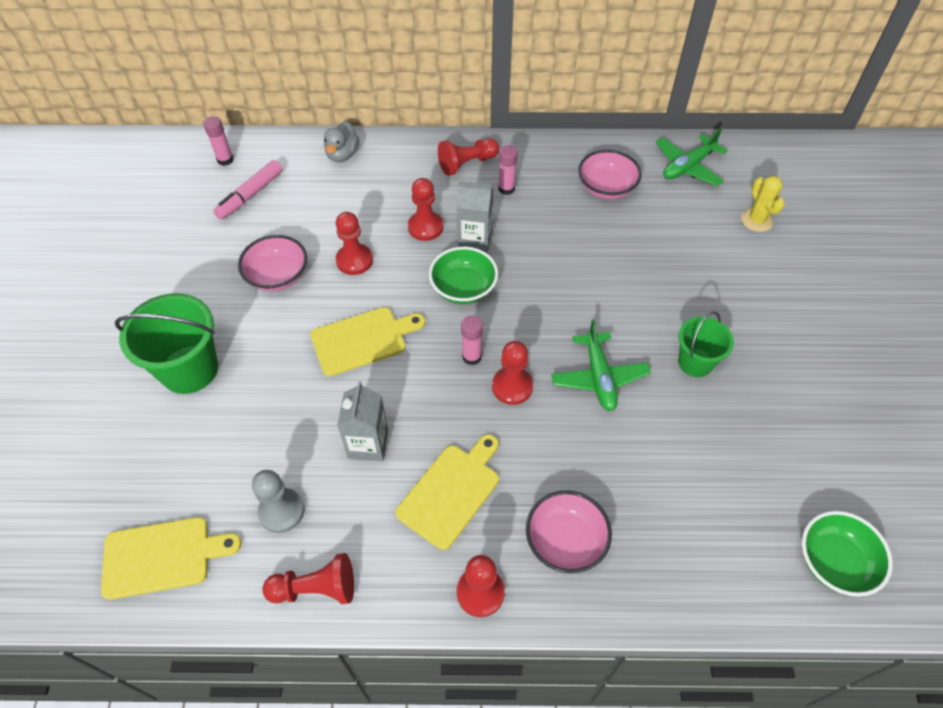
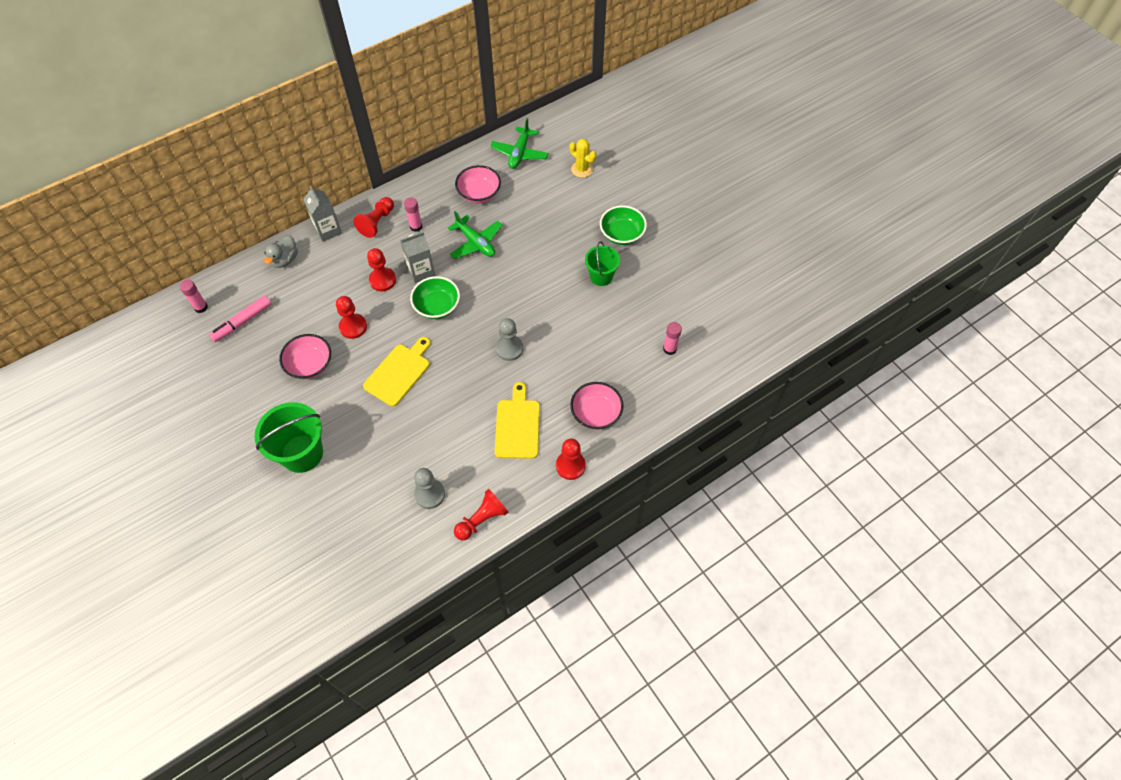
camera: 35 degrees left, 5 degrees up
(162, 557) = (380, 560): yellow cutting board -> none
(250, 195) = (242, 322): pink marker -> pink marker turned 45 degrees clockwise
(342, 154) = (285, 260): grey duck -> grey duck turned 45 degrees clockwise
(368, 444) = (450, 429): grey carton -> grey carton (328, 230)
(472, 357) = (473, 345): pink glue stick -> pink glue stick (669, 349)
(512, 387) = (509, 348): red pawn -> grey pawn
(599, 377) = (554, 315): green plane -> green plane (476, 243)
(834, 562) = (731, 343): green bowl -> green bowl (622, 234)

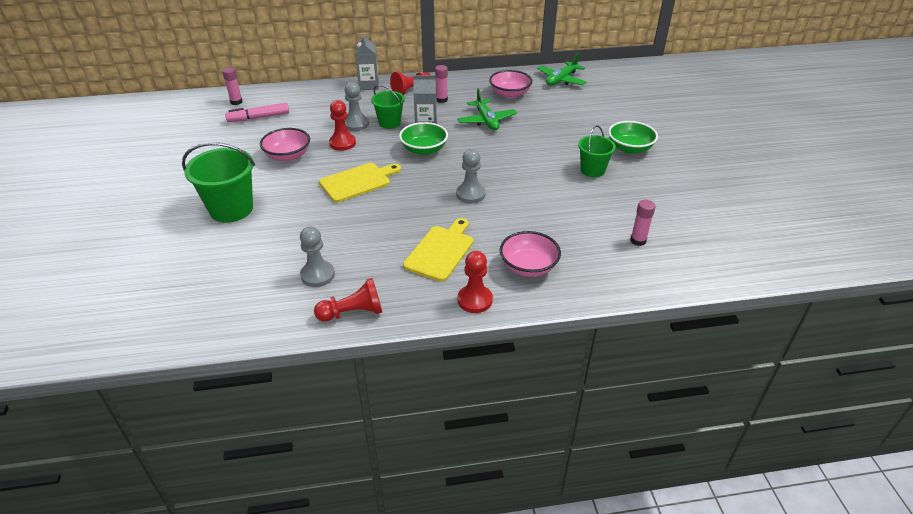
camera: 25 degrees right, 20 degrees down
(285, 260) = (322, 93): grey duck -> none
(350, 294) = (356, 124): none -> grey pawn
(382, 280) = (389, 123): red pawn -> green bucket
(582, 169) = (613, 101): yellow cactus -> none

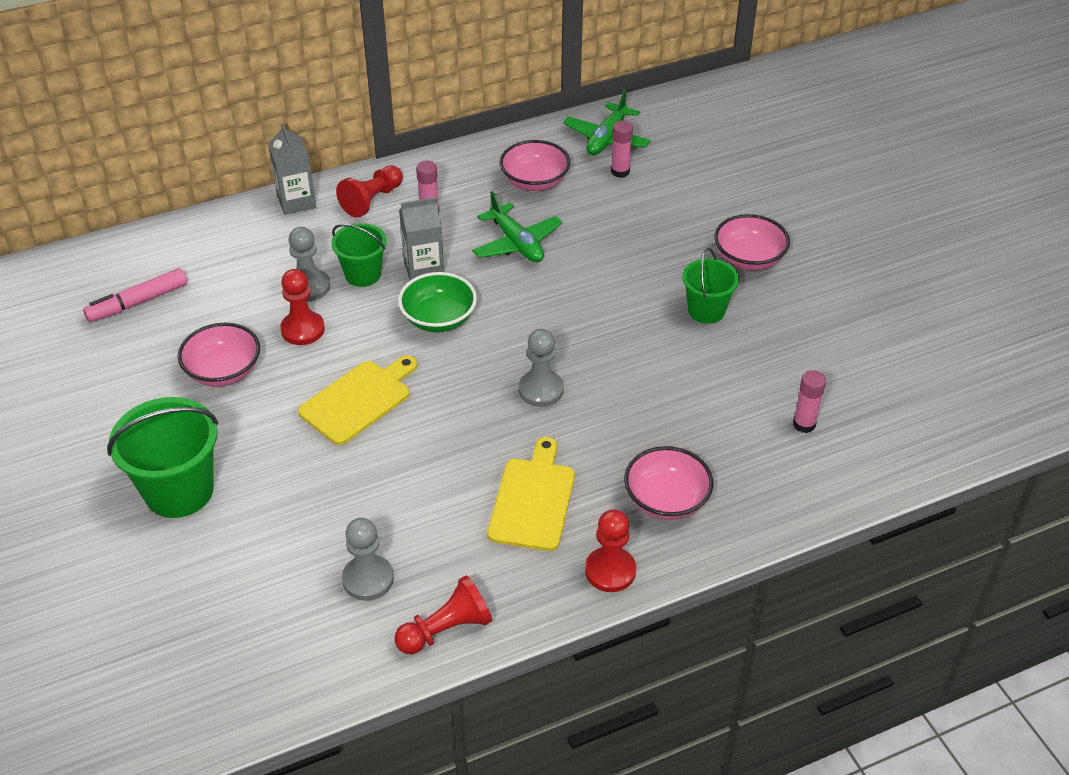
camera: 15 degrees left, 5 degrees up
(236, 102) = (82, 276): pink glue stick -> pink glue stick (620, 172)
(630, 148) = (749, 259): green bowl -> pink bowl

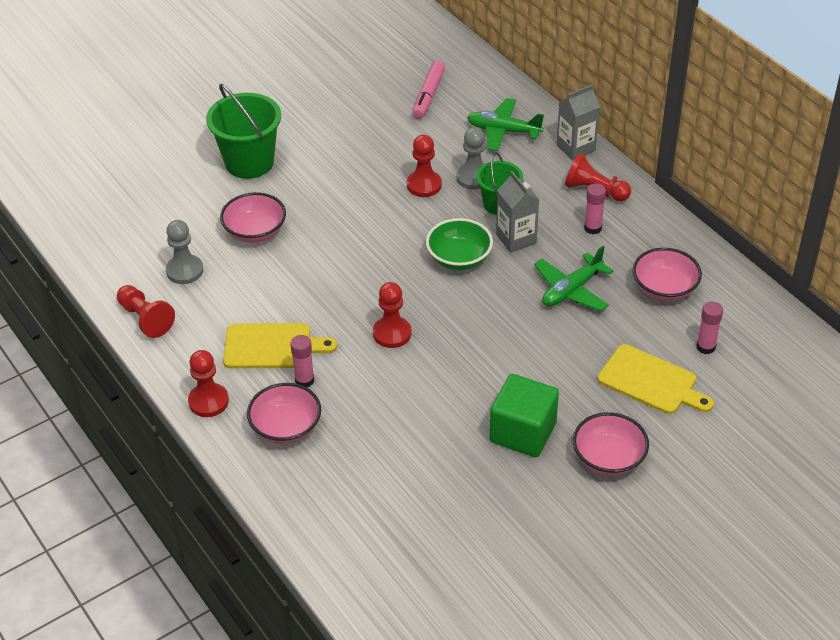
camera: 80 degrees right, 0 degrees up
(138, 302) = (428, 95): pink marker -> pink marker turned 120 degrees counterclockwise
(223, 371) = (368, 155): pink bowl -> pink bowl (255, 231)
(359, 400) = (356, 231): yellow cutting board -> yellow cutting board (651, 381)
(541, 390) = (392, 333): grey pawn -> red pawn
(606, 138) = (755, 330): green plane -> green plane (503, 131)
(706, 310) = (523, 432): green bucket -> green cube
(804, 424) = (392, 515): pink glue stick -> pink glue stick (304, 380)

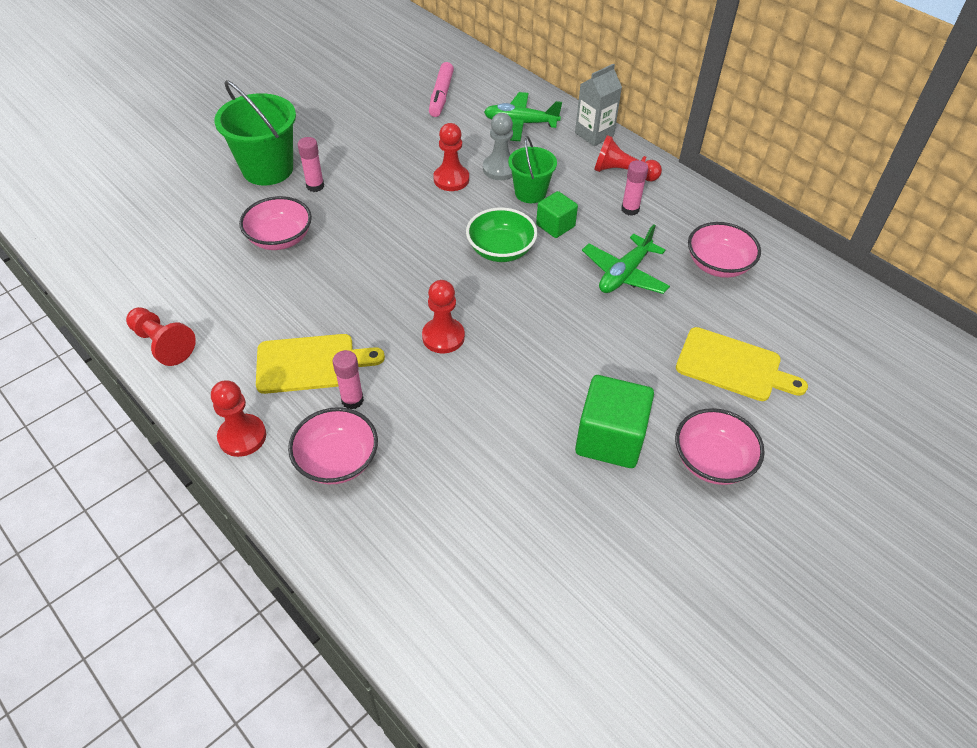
camera: 10 degrees left, 5 degrees up
(184, 271) = (205, 286): grey pawn -> none
(516, 239) = (555, 225): grey carton -> green cube
(706, 347) = (778, 323): pink glue stick -> pink glue stick (315, 186)

